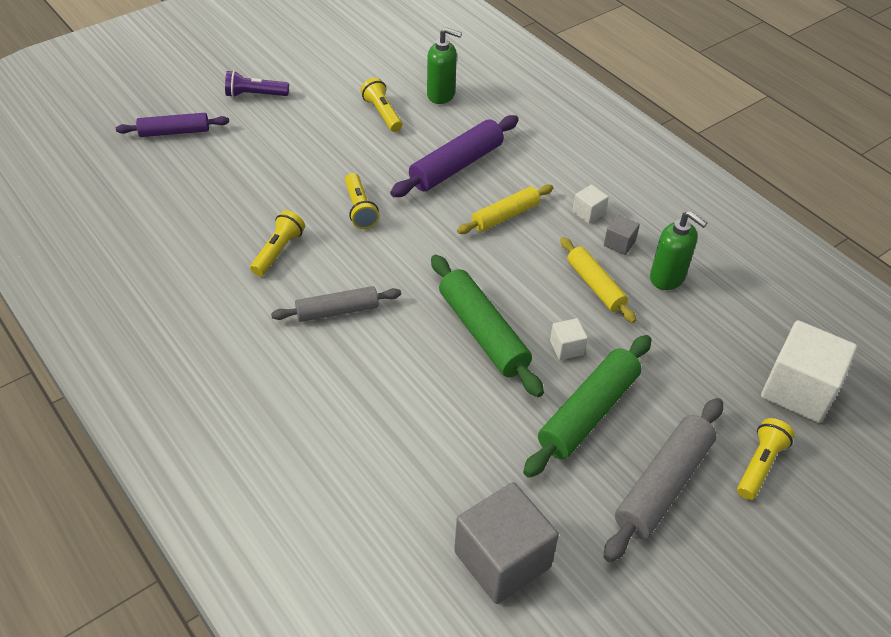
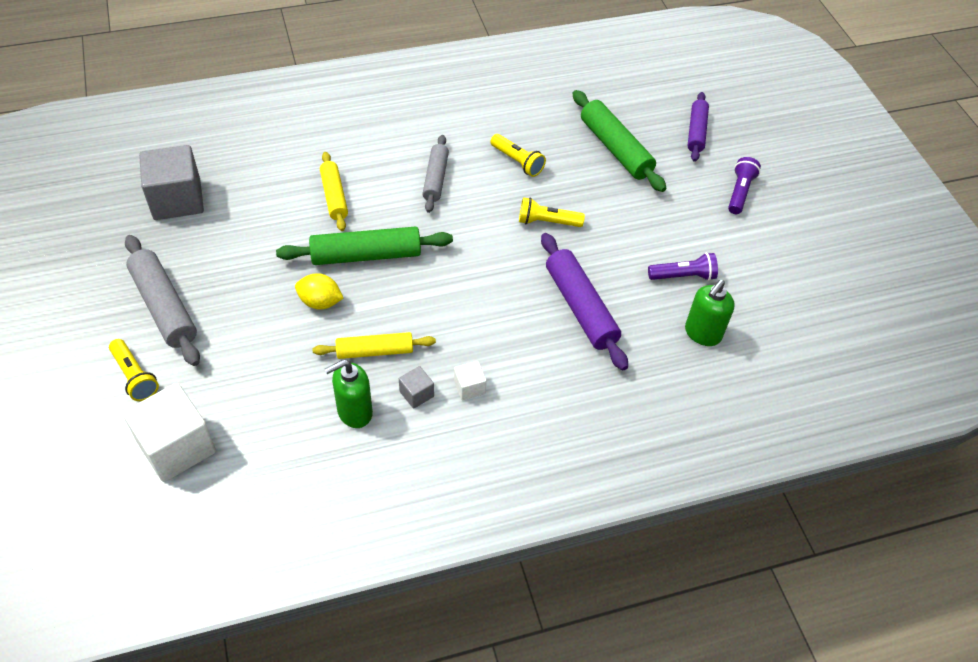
camera: 110 degrees right, 5 degrees up
(382, 113) = (683, 276): yellow flashlight -> purple flashlight
(505, 216) = (494, 319): yellow rolling pin -> yellow rolling pin (334, 196)
(566, 348) = (320, 302): white cube -> yellow lemon
(588, 413) = (252, 290): green rolling pin -> green rolling pin (615, 149)

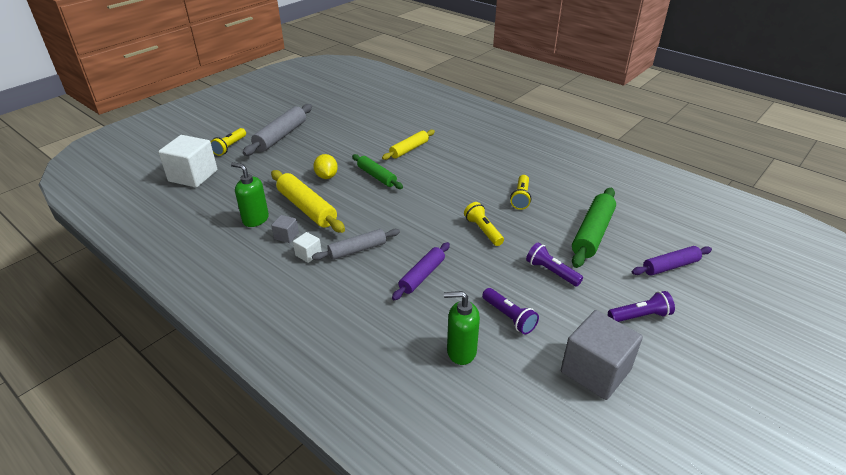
camera: 60 degrees right, 15 degrees down
(177, 200) = (354, 111): grey cube -> grey cube (595, 371)
(366, 255) = (377, 176): green rolling pin -> green rolling pin, size x0.65
(375, 351) = (307, 208): yellow rolling pin -> yellow rolling pin, size x1.54
(435, 178) = (465, 175): grey rolling pin -> grey rolling pin (357, 250)
(580, 307) = (422, 276): purple rolling pin -> purple rolling pin, size x0.65
(646, 211) = (551, 272): none -> purple flashlight

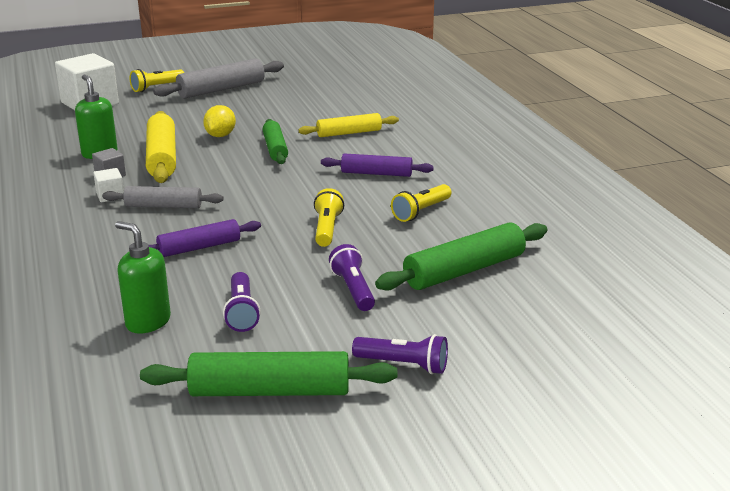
camera: 30 degrees right, 10 degrees down
(595, 371) = (270, 391): grey cube -> green rolling pin
(670, 266) = (523, 333): purple rolling pin -> purple rolling pin (376, 173)

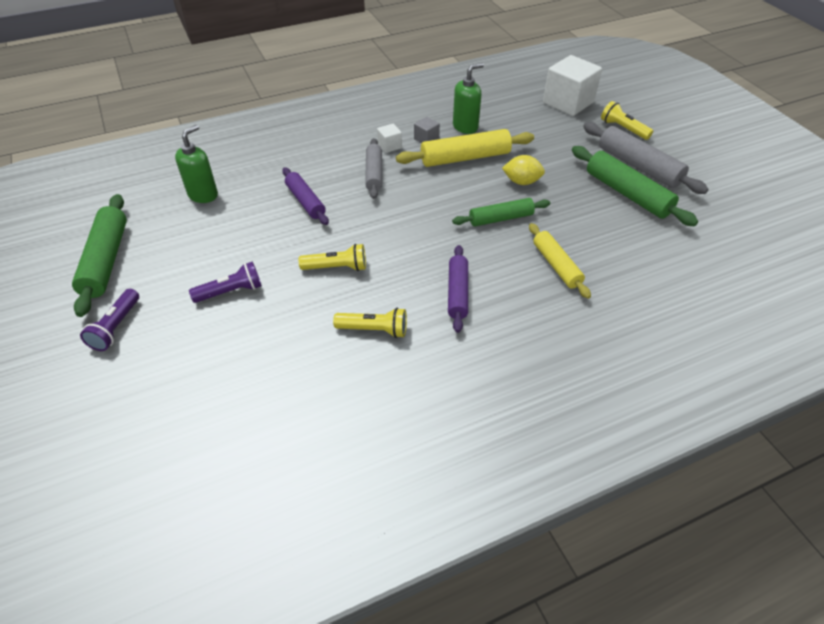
camera: 85 degrees right, 20 degrees up
(241, 312) = (207, 235): purple flashlight -> none
(421, 211) = (374, 330): yellow flashlight -> yellow flashlight turned 150 degrees clockwise
(464, 270) = (255, 364): green rolling pin -> green rolling pin (627, 194)

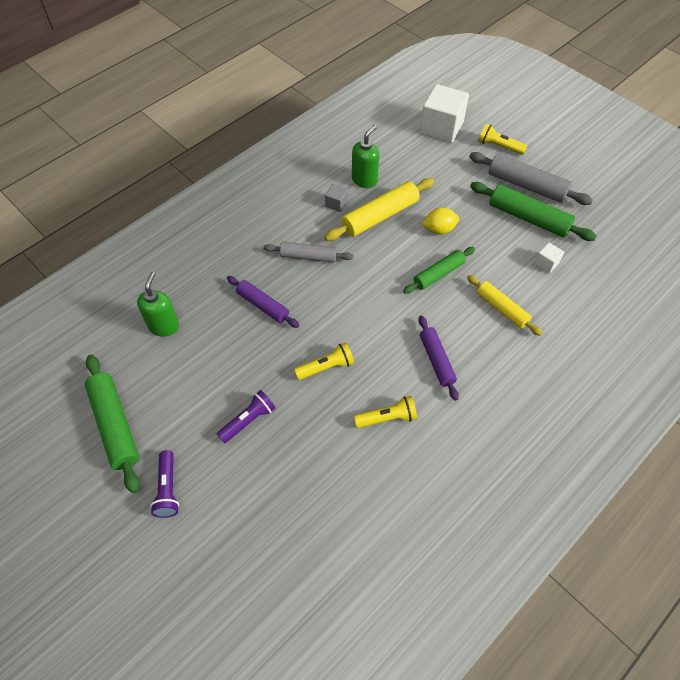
camera: 20 degrees left, 10 degrees up
(374, 173) = (308, 256): grey rolling pin -> grey rolling pin turned 60 degrees counterclockwise
(389, 146) = (307, 221): white cube -> white cube (546, 263)

